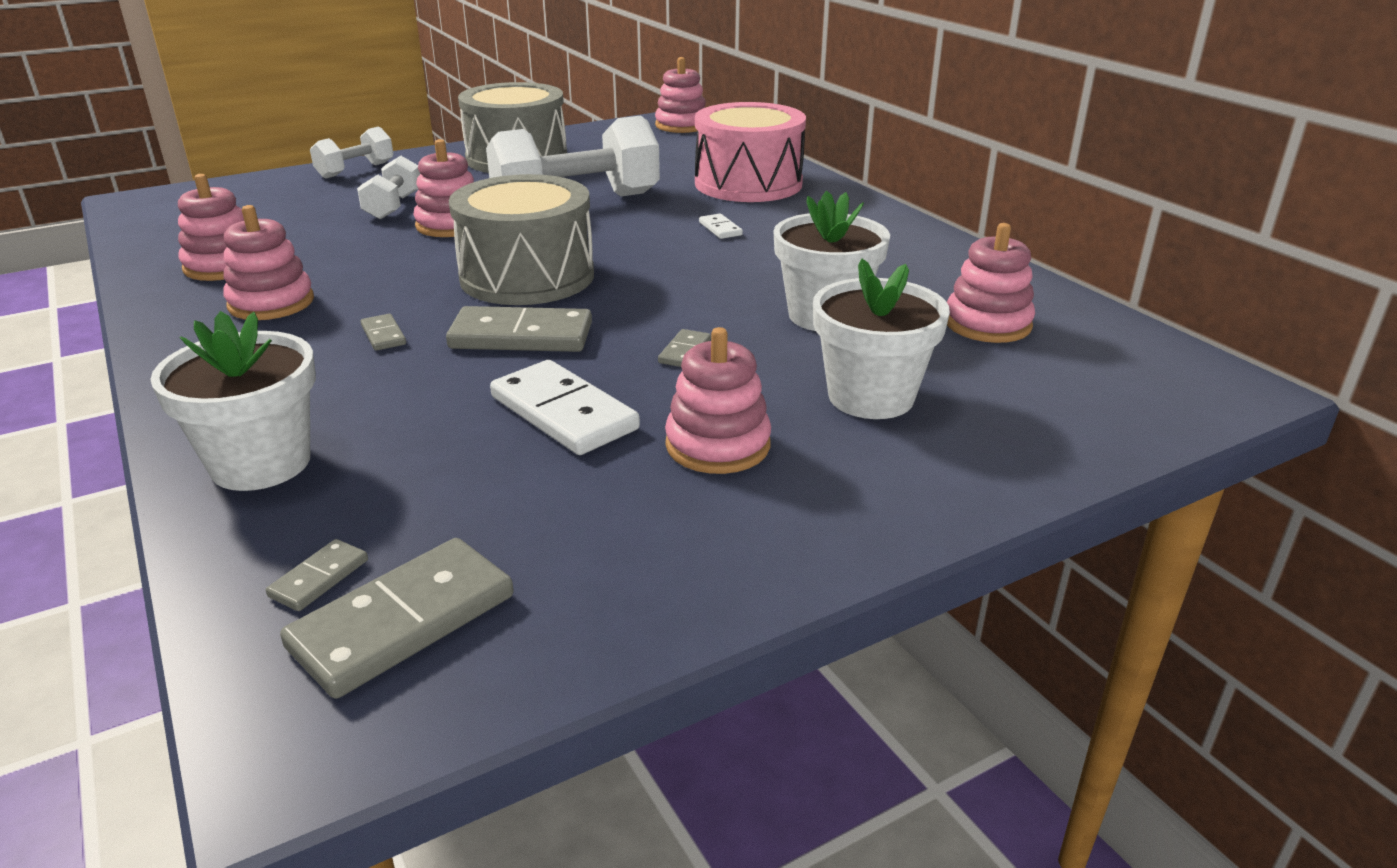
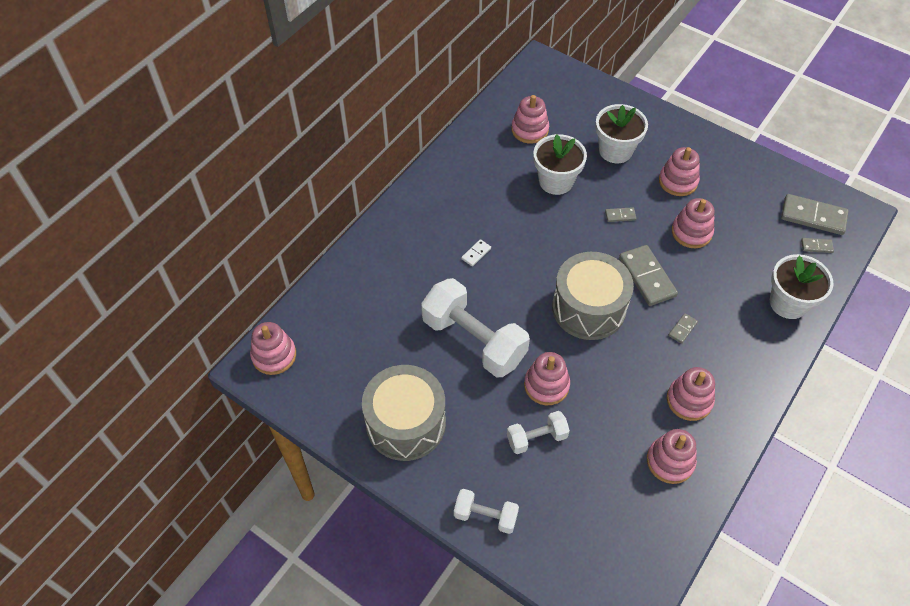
camera: 115 degrees left, 25 degrees up
(564, 413) = (691, 232): white domino -> pink stacking toy
(748, 183) = (392, 267): pink drum -> none

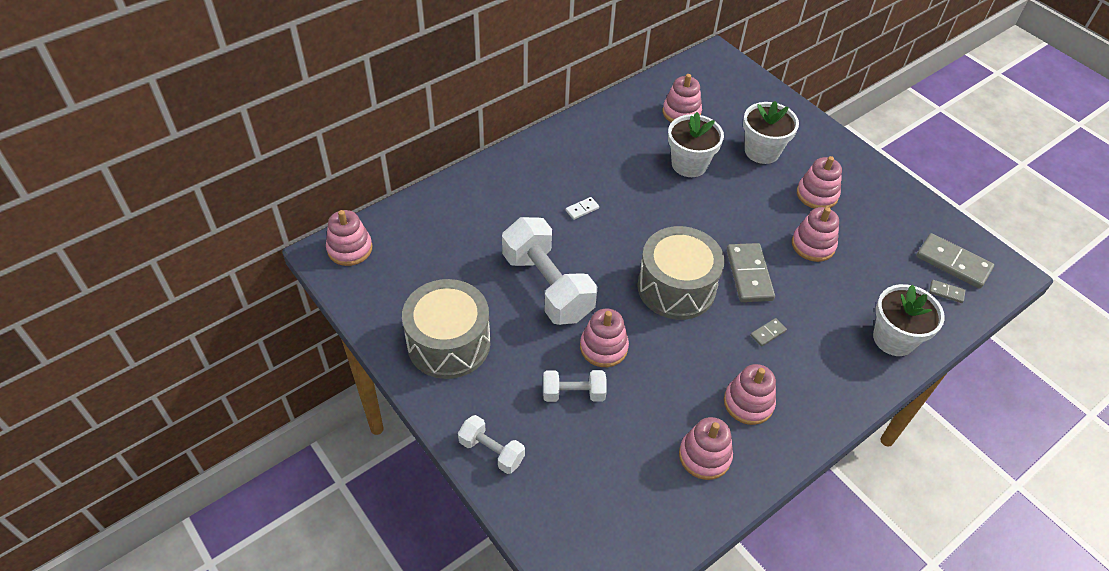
camera: 15 degrees right, 5 degrees down
(620, 216) = (743, 211): grey domino -> none

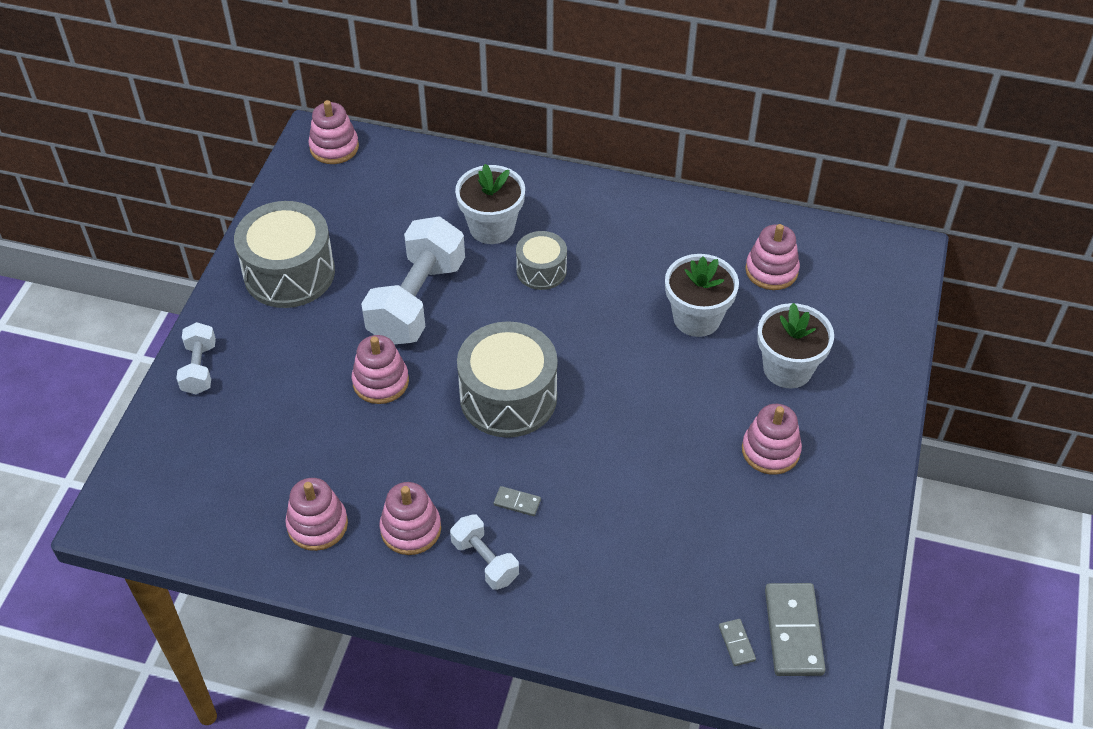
camera: 55 degrees right, 0 degrees up
(573, 394) = (307, 389): white dumbbell -> white dumbbell (485, 561)
(582, 209) = (541, 270): white domino -> grey drum
(749, 274) = (584, 448): grey domino -> none
(813, 245) = (685, 483): pink stacking toy -> none
(894, 339) = (614, 620): white flower pot -> white flower pot (492, 227)

